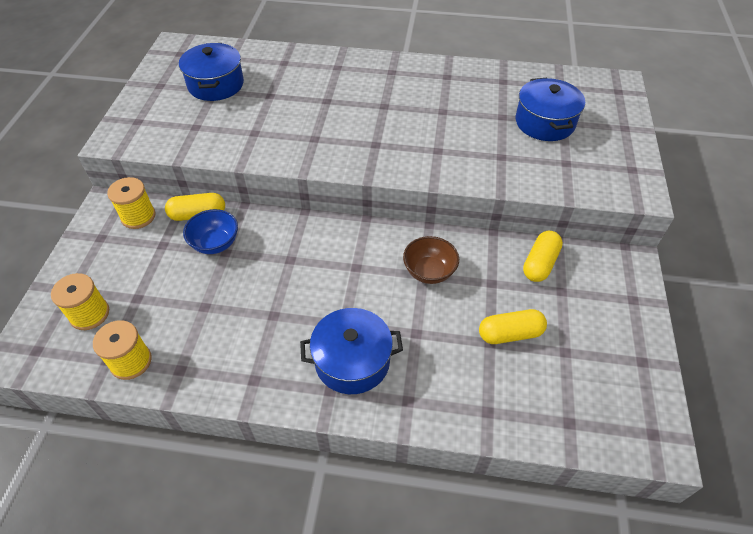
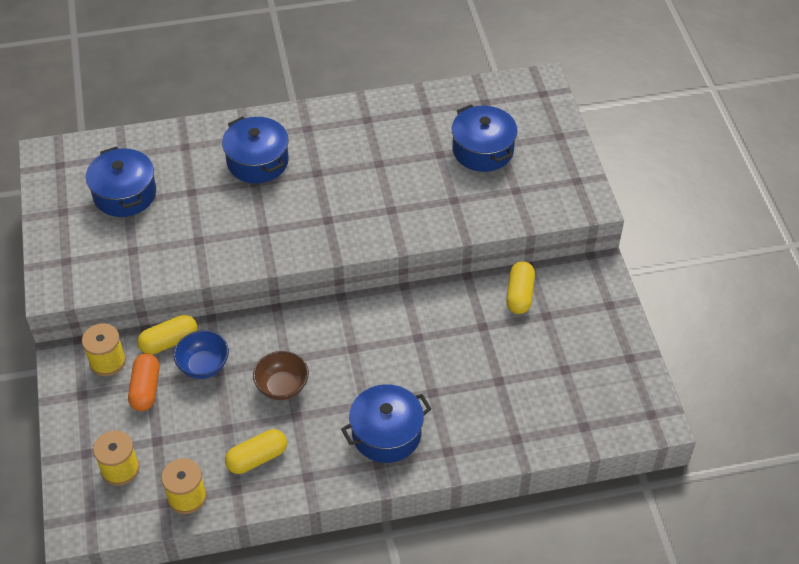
camera: 20 degrees left, 0 degrees up
(155, 249) = (145, 389): none -> orange capsule
(337, 86) = (257, 161): none -> blue pot
(429, 272) = (422, 332): brown bowl -> brown bowl (282, 386)
(510, 334) = (513, 368): yellow capsule -> yellow capsule (257, 458)

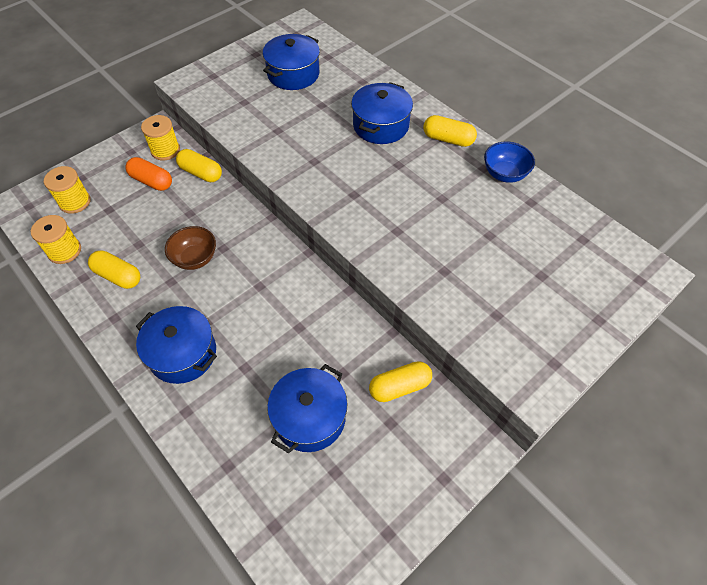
camera: 60 degrees right, 5 degrees up
(145, 389) = (152, 181): orange capsule -> orange capsule turned 60 degrees clockwise
(204, 366) = (190, 202): blue bowl -> blue bowl (504, 174)
(314, 124) = (448, 139): none -> yellow capsule
(482, 150) = (523, 265): blue pot -> blue pot (309, 417)

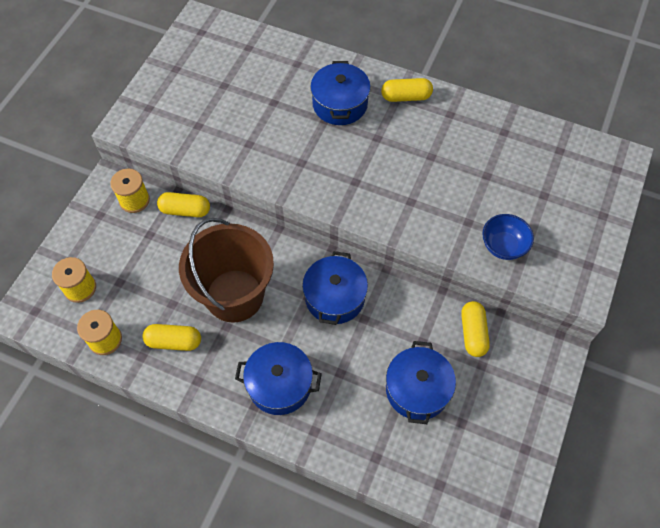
camera: 25 degrees left, 5 degrees up
(152, 181) = (142, 237): orange capsule -> none
(195, 258) = (234, 295): brown bowl -> brown bucket
(293, 74) = (227, 78): blue pot -> blue pot (335, 297)
(399, 387) = (473, 333): yellow capsule -> yellow capsule turned 45 degrees counterclockwise
(504, 174) = (470, 113): blue bowl -> blue bowl (503, 246)

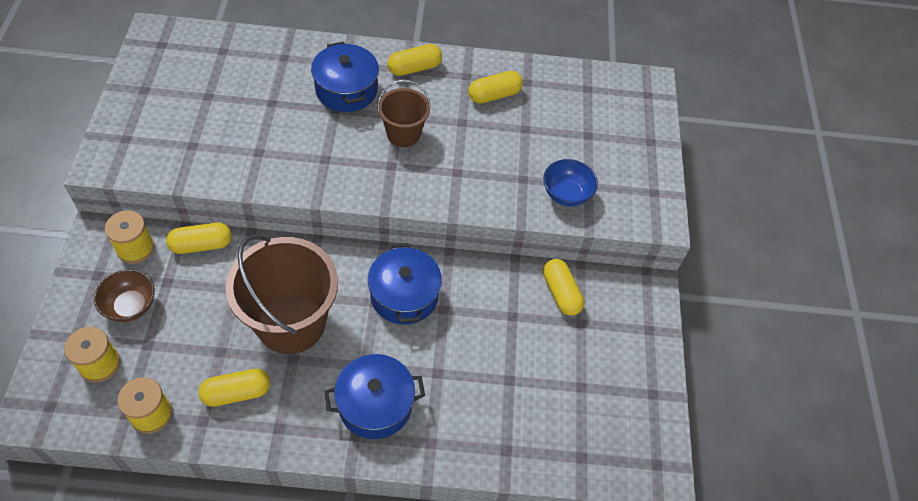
camera: 25 degrees left, 5 degrees down
(116, 247) = (130, 306): none -> brown bowl
(375, 155) = (403, 134): none -> brown bucket
(417, 389) = (524, 366): blue pot -> none
(469, 137) = (494, 95): none -> yellow capsule

